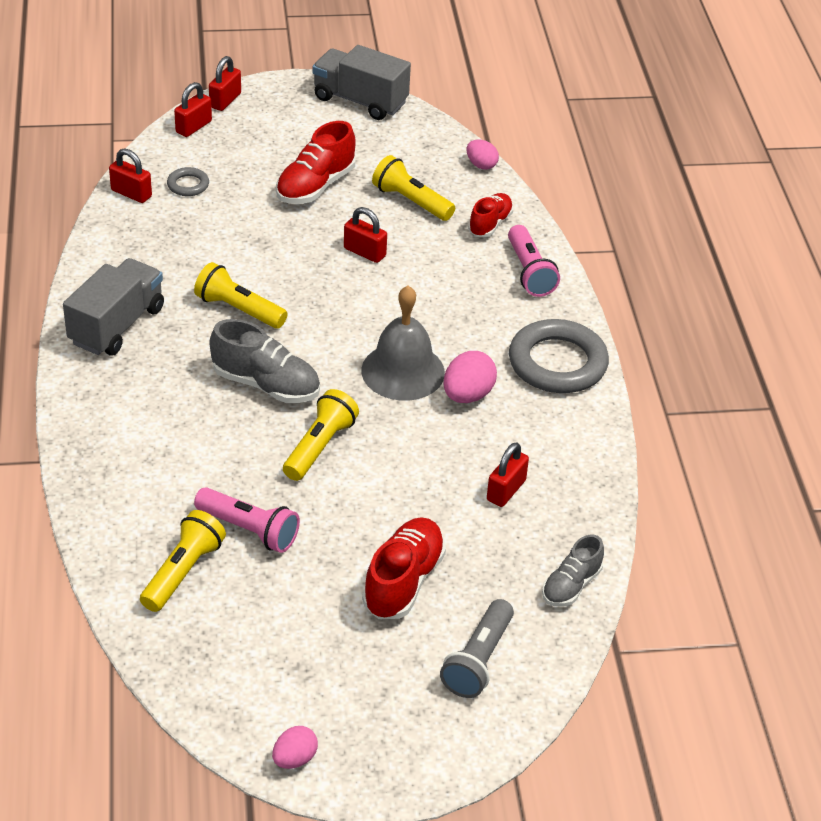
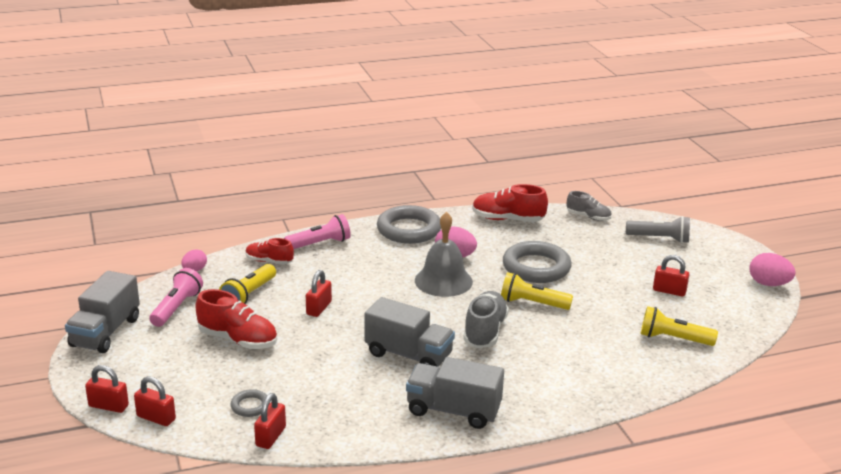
camera: 100 degrees left, 15 degrees down
(238, 309) = (408, 355): yellow flashlight -> grey truck
(249, 530) = (621, 320): pink flashlight -> pink flashlight (177, 307)
(294, 759) = (768, 284): pink egg -> pink egg, size x1.54
(403, 581) = (622, 264): red shoe -> red shoe (507, 219)
(417, 475) = (536, 267): none -> grey ring
(506, 490) = (530, 239): red padlock -> red padlock (669, 291)

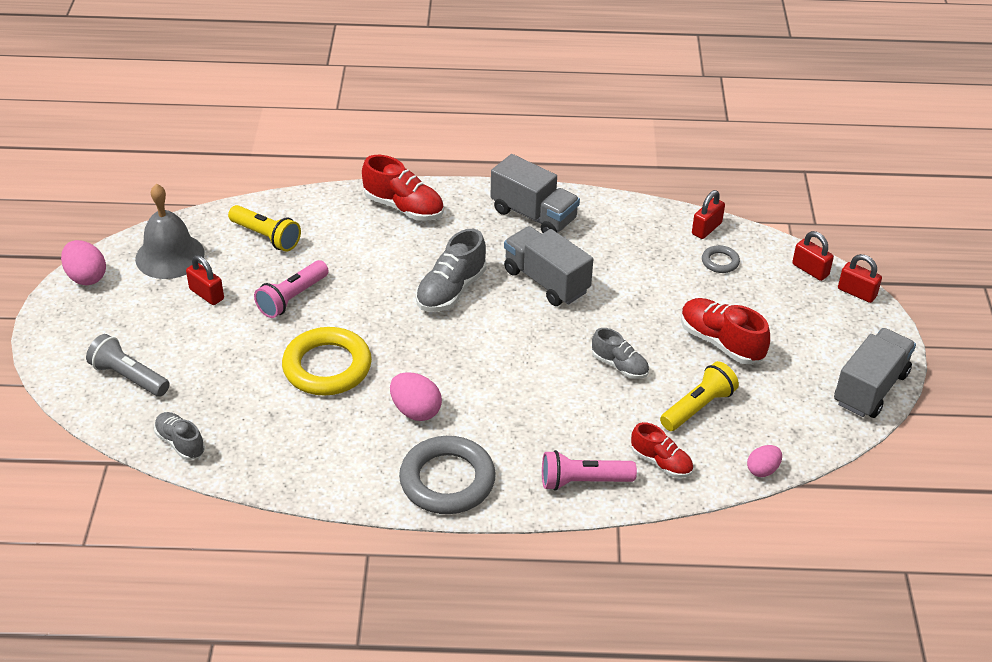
camera: 160 degrees left, 15 degrees up
(177, 307) = (788, 407): pink flashlight -> pink flashlight (292, 298)
(319, 308) = (619, 366): red padlock -> grey shoe
(443, 281) = (454, 373): grey bell -> grey bell (170, 256)
(507, 219) = (295, 467): red shoe -> red shoe (404, 207)
(532, 303) = (374, 314): yellow flashlight -> none
(536, 267) = (327, 367): grey ring -> yellow ring

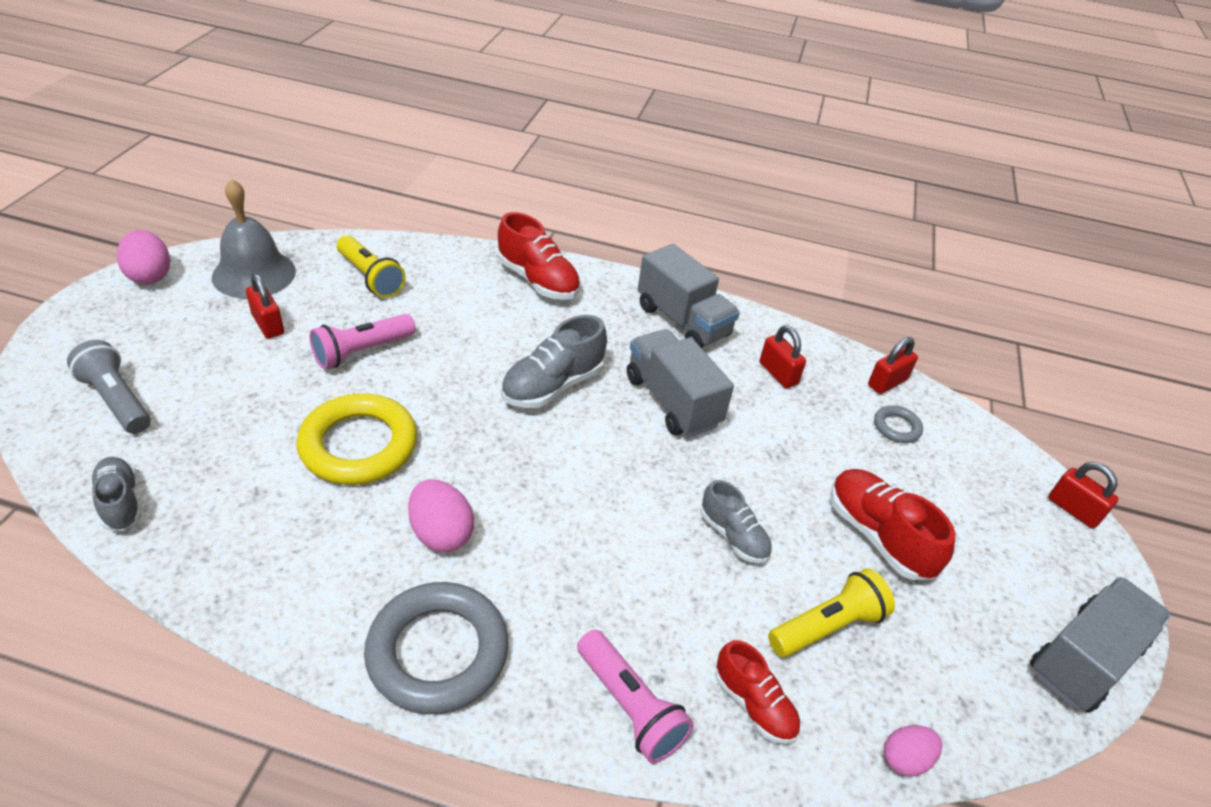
camera: 10 degrees right, 0 degrees up
(583, 481) = (630, 706): pink flashlight -> pink flashlight turned 135 degrees counterclockwise
(810, 270) = (1013, 464): red padlock -> red padlock (778, 373)

